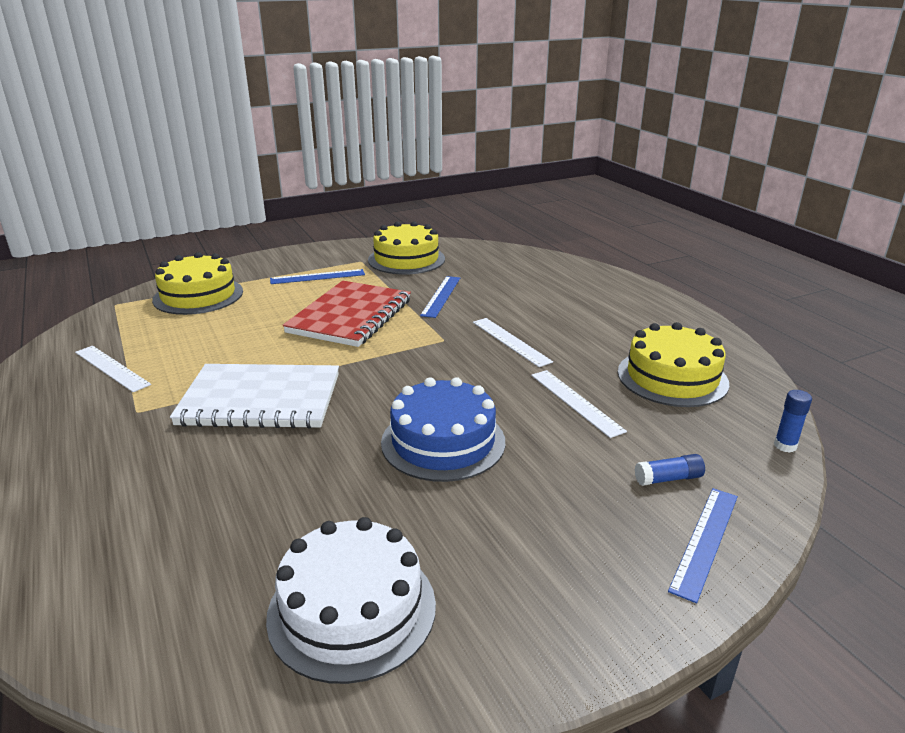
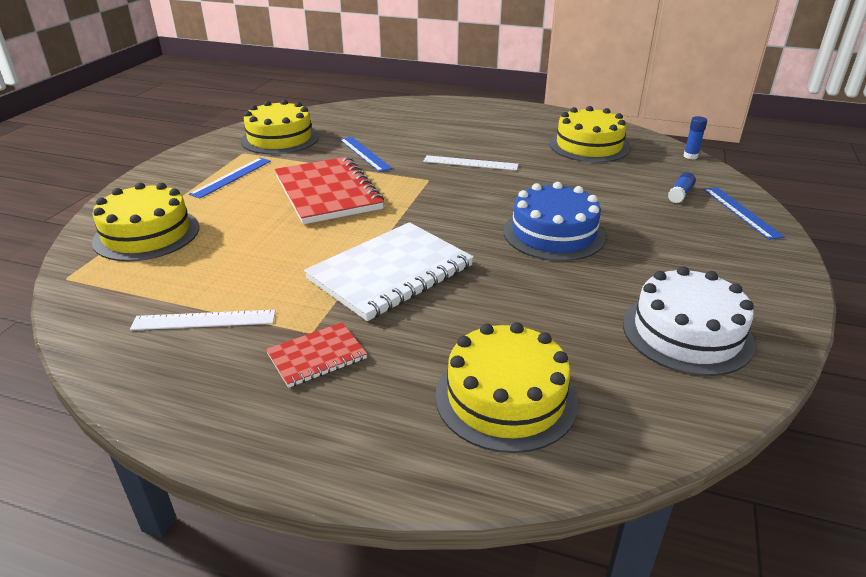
camera: 45 degrees left, 5 degrees up
(106, 430) = (317, 356): none -> red notebook
(124, 543) = (506, 398): none -> yellow cake
(576, 402) = (572, 179): white ruler -> none

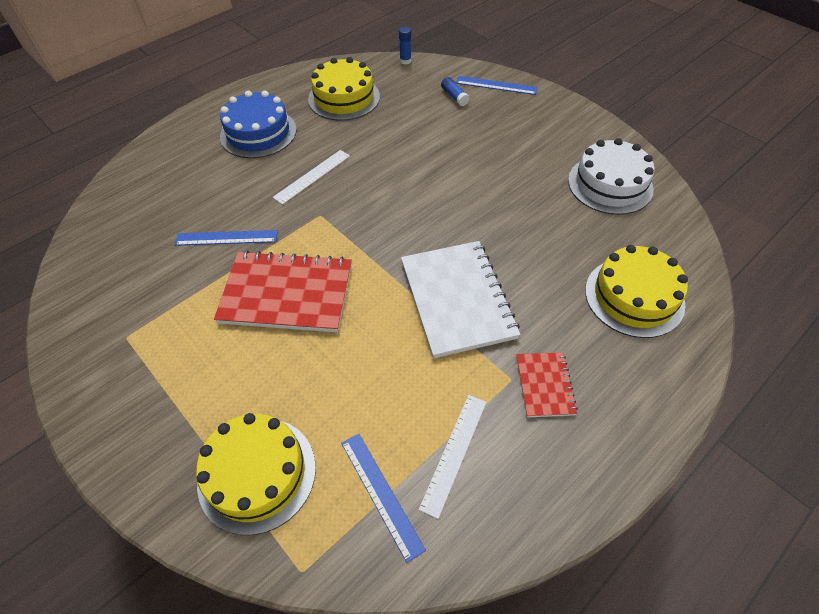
camera: 60 degrees left, 20 degrees up
(231, 177) = (182, 363): blue ruler -> blue ruler (381, 494)
(280, 138) = (120, 293): yellow cake -> none
(553, 234) = (462, 184): blue cake -> blue cake (258, 133)

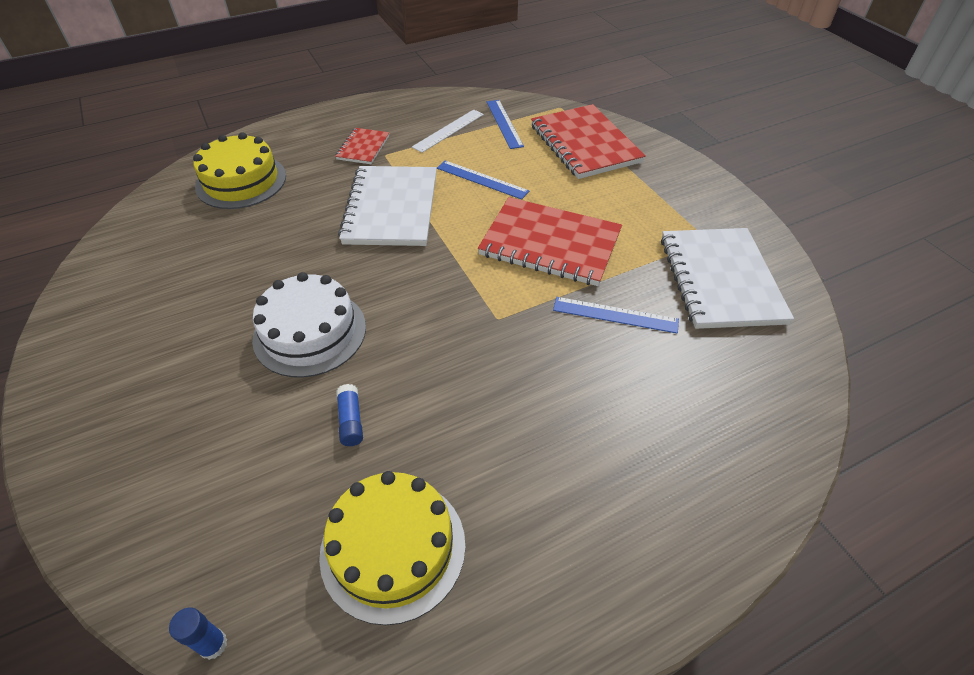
camera: 165 degrees left, 5 degrees down
(127, 291) = (720, 280): none -> white notebook
(257, 474) = (585, 144): yellow cake -> red notebook
(258, 133) = (568, 492): blue cake -> none
(312, 176) = (494, 378): white ruler -> none
(454, 96) = (198, 490): blue glue stick -> blue glue stick (351, 421)
(496, 85) = (106, 499): blue ruler -> blue ruler (482, 179)
(610, 184) = (142, 279): white cake -> white cake (310, 332)

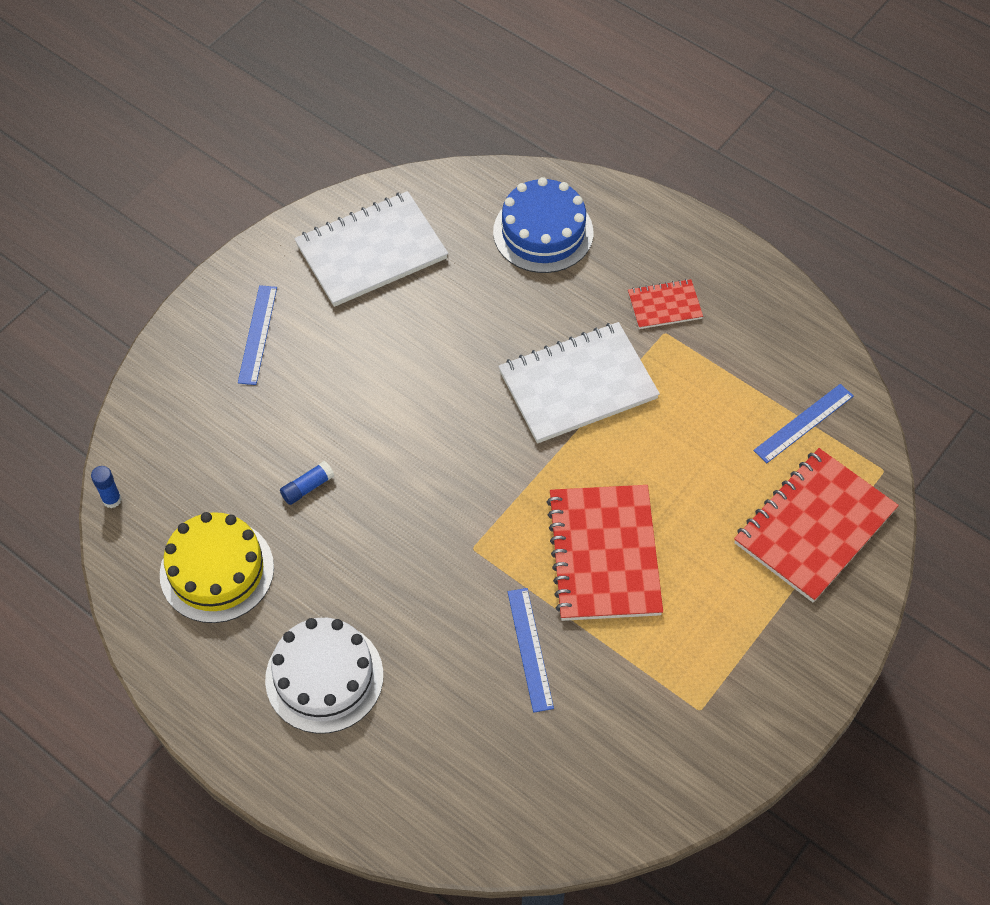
camera: 65 degrees right, 10 degrees up
(241, 181) = (543, 232): yellow cake -> blue cake
(310, 332) = (380, 407): white cake -> white cake (324, 677)
(448, 130) = (751, 372): white ruler -> none
(482, 179) = (676, 446): blue ruler -> blue ruler (257, 334)
(720, 280) = (636, 737): white notebook -> white notebook (371, 252)

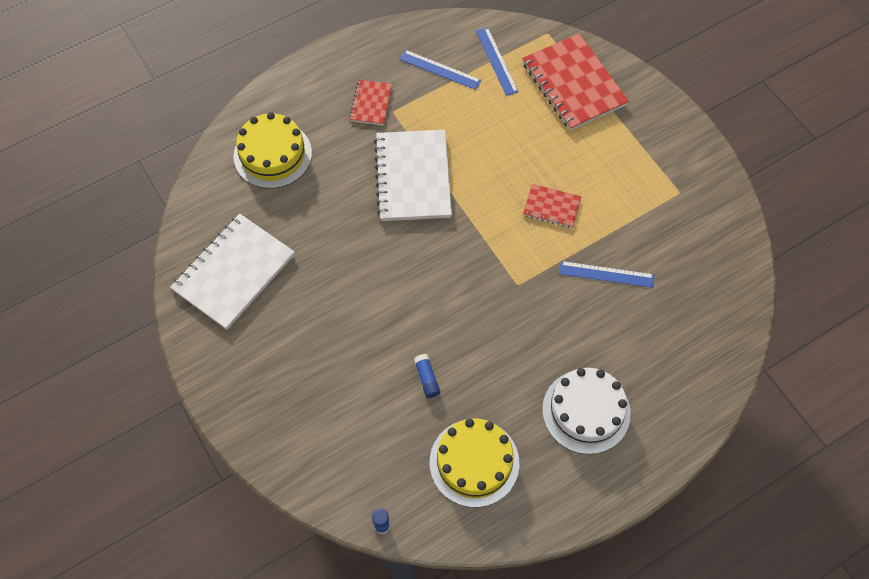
camera: 70 degrees left, 5 degrees up
(257, 334) = (273, 376): blue ruler -> blue ruler (440, 69)
(371, 252) = (234, 273): white notebook -> white notebook turned 45 degrees clockwise
(543, 232) = (272, 154): blue cake -> yellow cake
(604, 554) = (551, 207): red notebook -> red notebook, size x0.51

